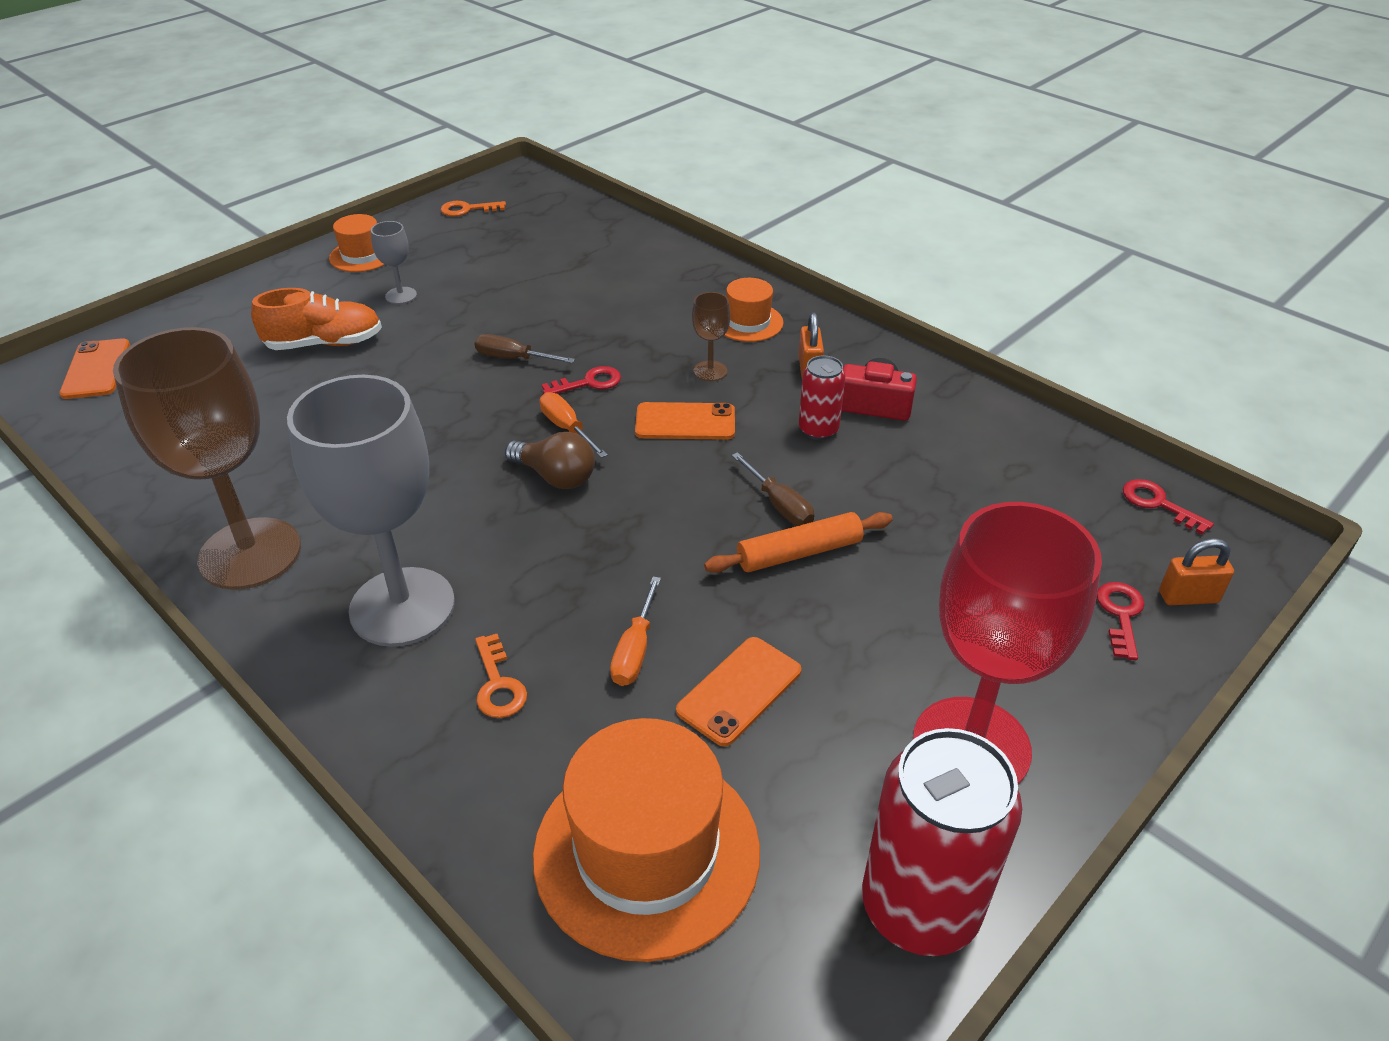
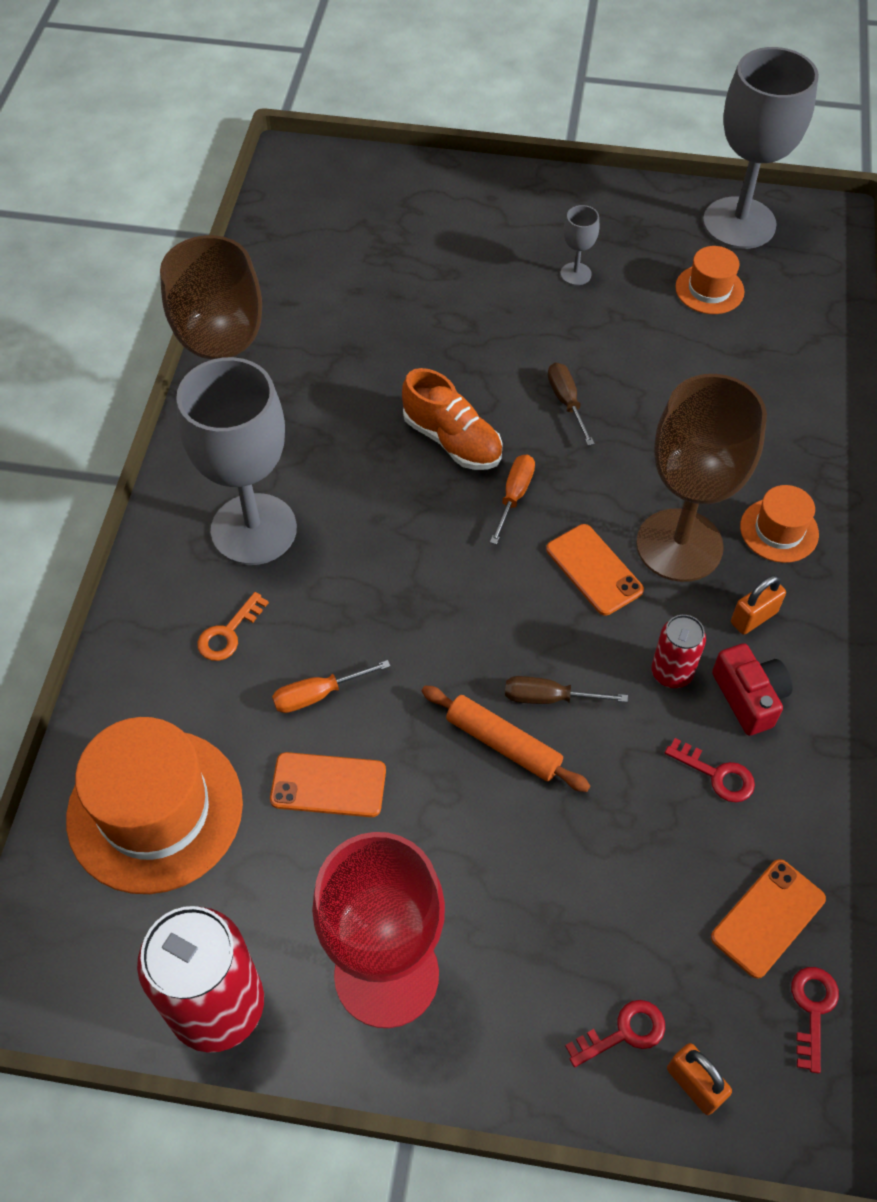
camera: 55 degrees right, 15 degrees up
(96, 369) = (330, 182): orange phone -> orange phone (768, 918)
(324, 343) = (473, 277): orange shoe -> orange shoe (452, 440)
(362, 255) = (602, 210): orange hat -> orange hat (709, 289)
(467, 209) = (739, 223): orange key -> grey goblet
(555, 477) = (453, 527): brown light bulb -> none
(589, 383) = (583, 472): red key -> red key (717, 774)
(710, 371) = (679, 545): brown goblet -> brown goblet, size x2.40
(779, 505) = (549, 698): brown screwdriver -> brown screwdriver turned 75 degrees clockwise

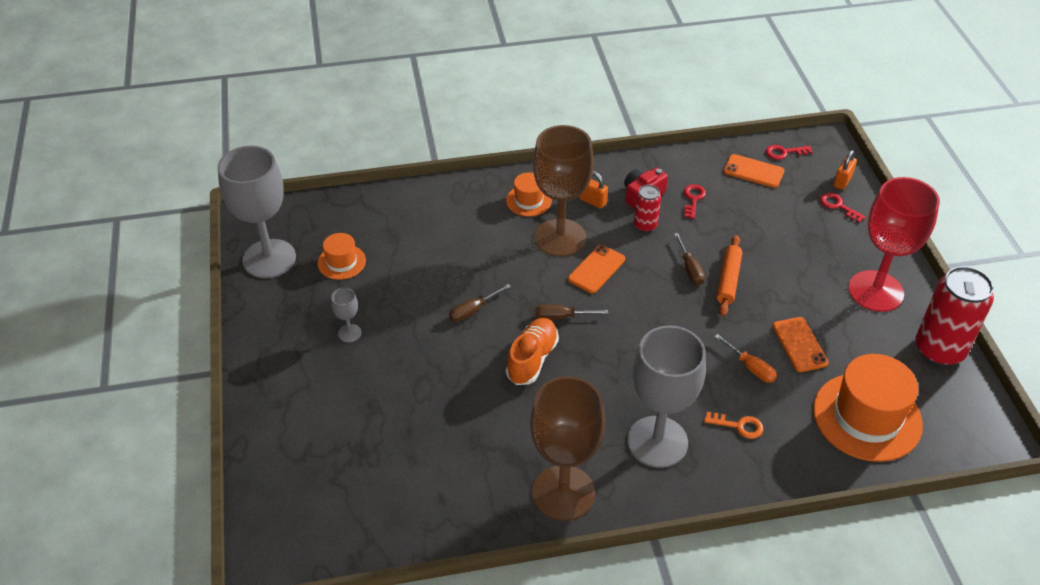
camera: 110 degrees left, 10 degrees down
(514, 496) = (561, 317): orange screwdriver -> brown screwdriver

